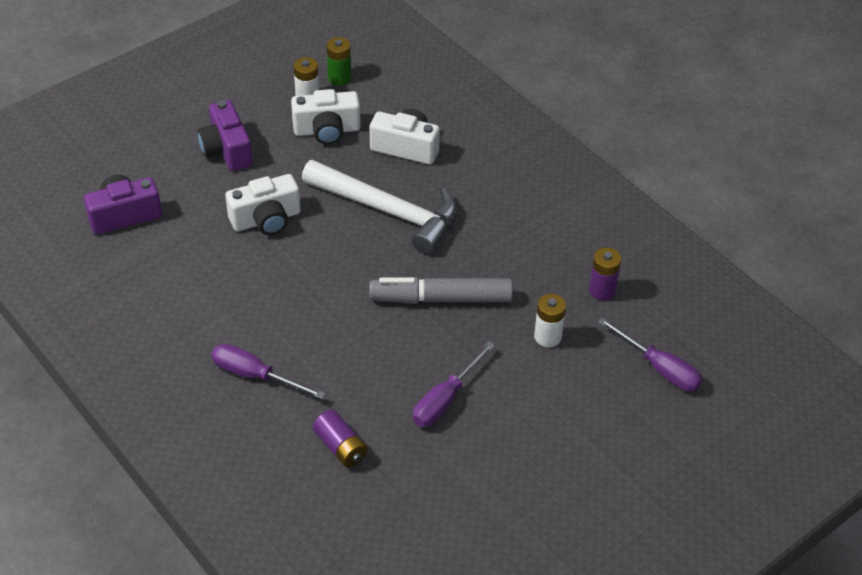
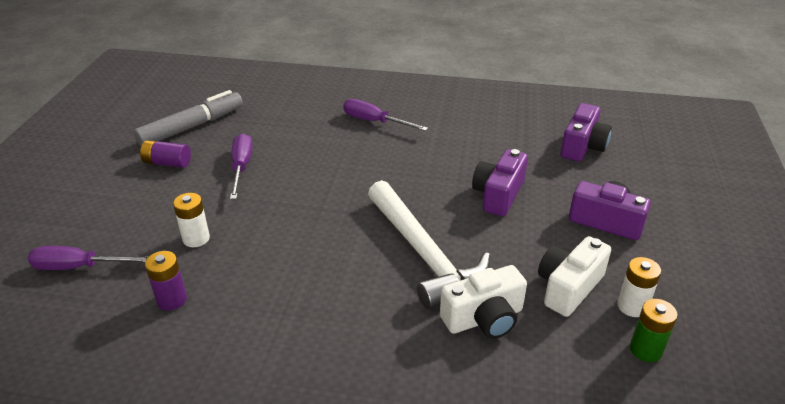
camera: 140 degrees right, 10 degrees down
(255, 375) = (374, 121): purple screwdriver -> purple screwdriver turned 135 degrees counterclockwise
(266, 219) = (498, 195): white camera -> purple camera
(340, 447) = (283, 119): purple battery -> purple battery (167, 163)
(388, 211) = (424, 253): white hammer -> white hammer turned 105 degrees counterclockwise
(441, 299) = (307, 218): grey marker -> grey marker (192, 127)

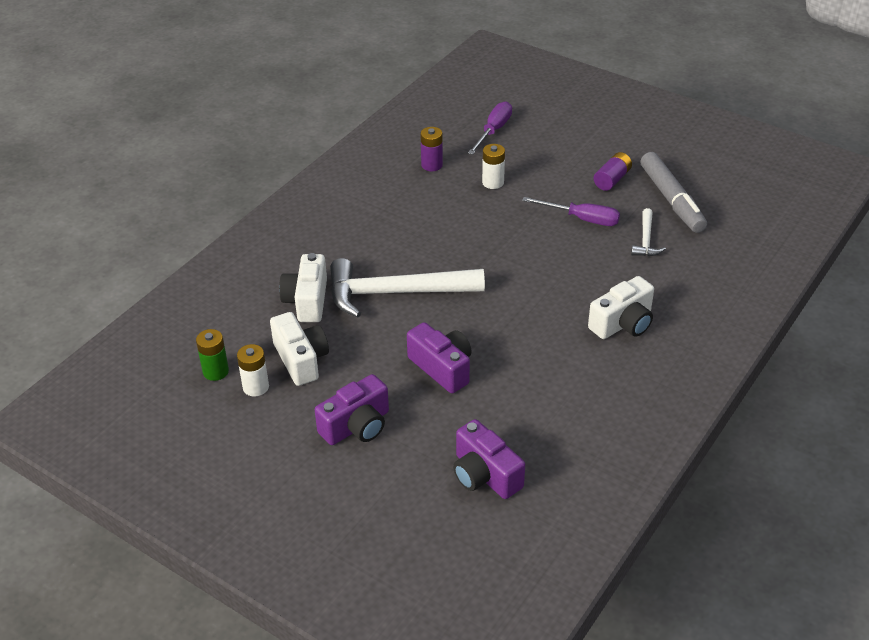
camera: 115 degrees right, 5 degrees up
(258, 129) = (646, 240): none -> white hammer
(374, 121) = (623, 323): purple screwdriver -> white camera

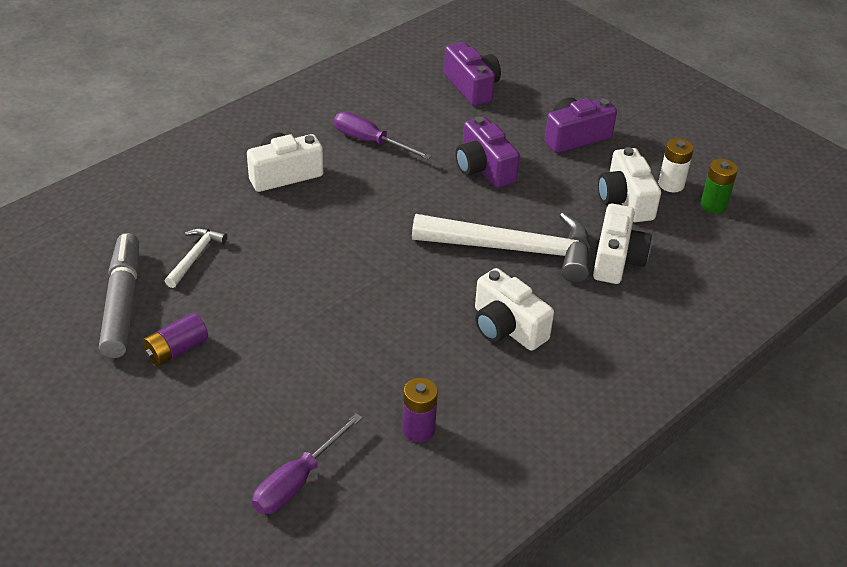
camera: 170 degrees left, 0 degrees up
(388, 233) = (507, 327): none -> white camera
(493, 182) = (342, 379): white battery -> none
(582, 219) = (253, 299): purple screwdriver -> purple screwdriver (370, 141)

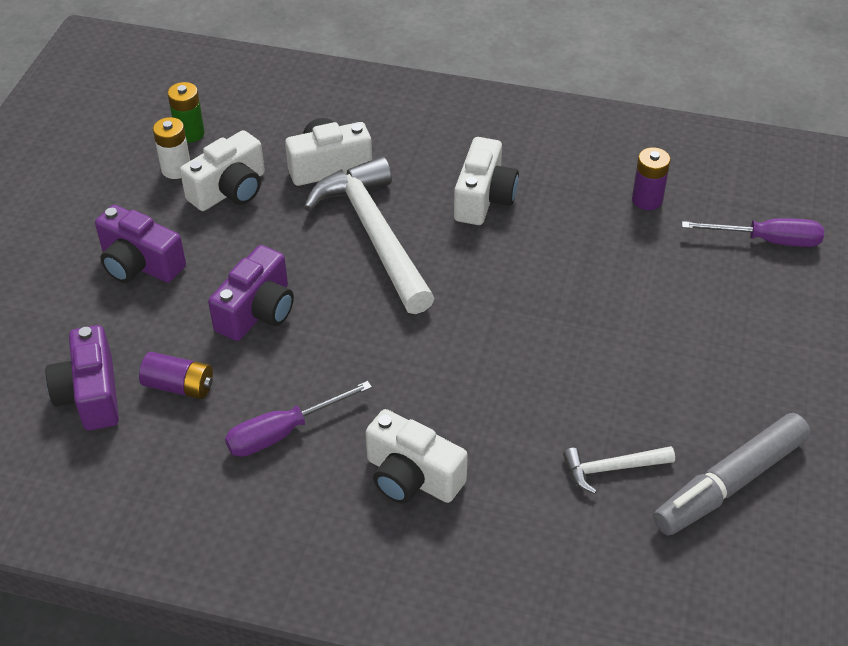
camera: 120 degrees left, 5 degrees up
(176, 350) = (736, 398): purple battery -> purple battery (179, 386)
(370, 141) = (283, 432): purple screwdriver -> purple screwdriver turned 60 degrees clockwise
(472, 87) = (90, 394): purple camera -> purple camera turned 45 degrees counterclockwise

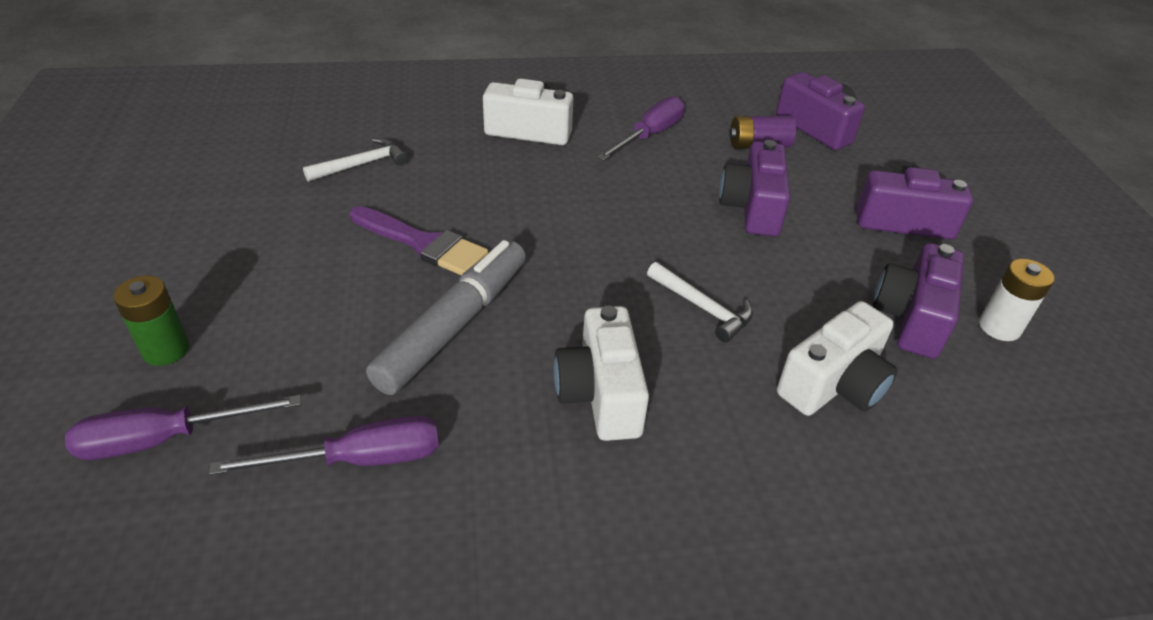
camera: 155 degrees right, 5 degrees down
(190, 133) = (1049, 382): green battery -> green battery (166, 350)
(230, 190) = (911, 318): white camera -> purple camera
(374, 235) = (702, 307): white hammer -> white hammer, size x0.46
(571, 348) = (423, 244): none -> purple brush
(647, 200) = (359, 459): purple battery -> purple screwdriver
(730, 483) = (251, 175): grey marker -> grey marker (454, 326)

